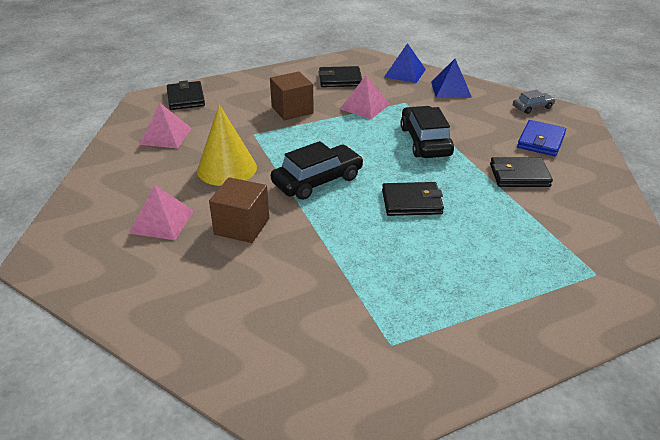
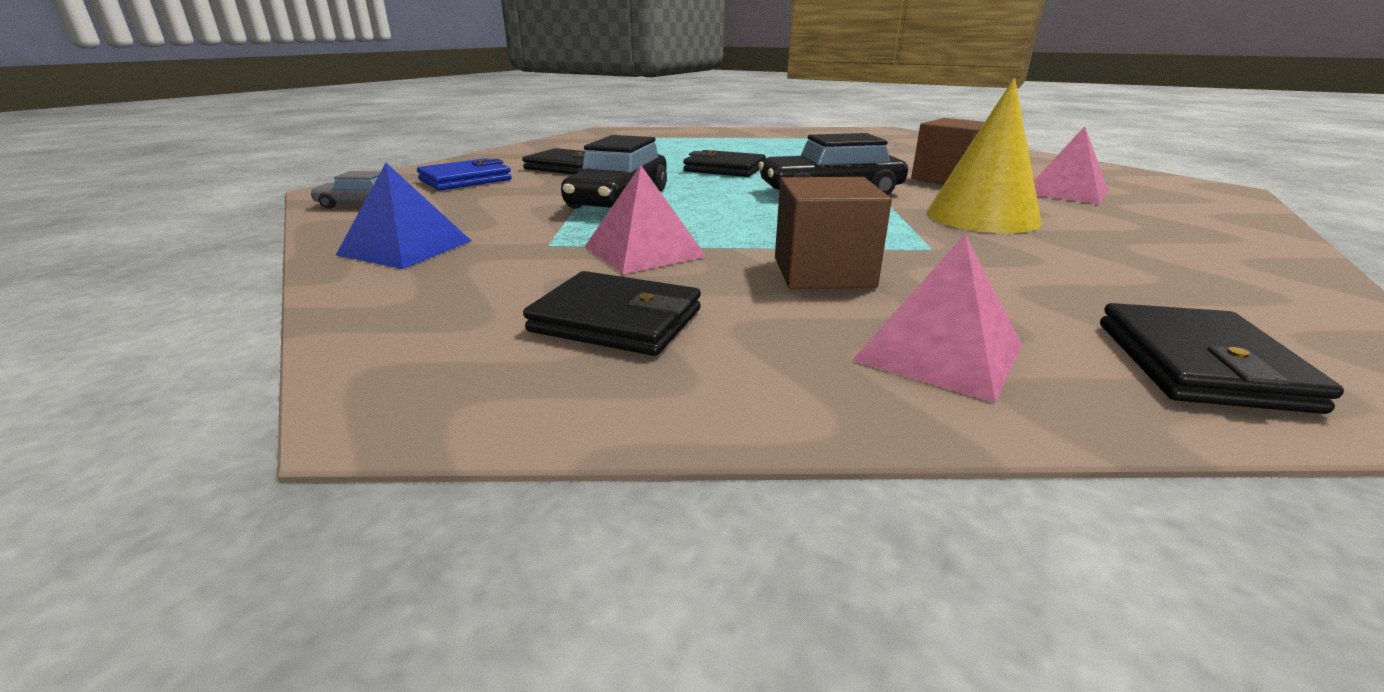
camera: 155 degrees left, 10 degrees down
(165, 136) = (1164, 275): pink pyramid -> pink pyramid (939, 352)
(404, 73) = (407, 301): blue pyramid -> none

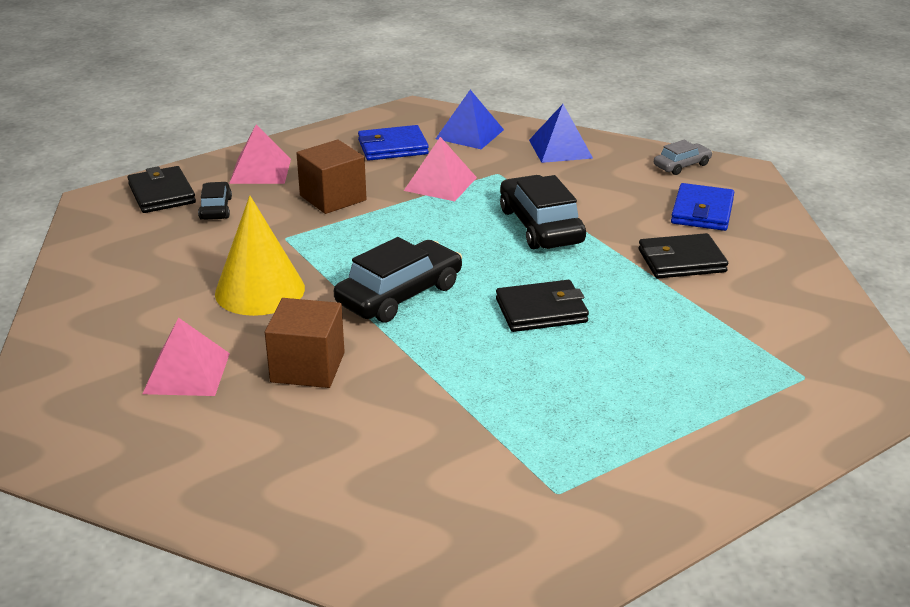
camera: 145 degrees right, 5 degrees up
(449, 303) = (469, 134): none -> blue pyramid
(616, 320) = (393, 147): black wallet -> blue wallet
(1050, 306) = (216, 208): none -> black car

